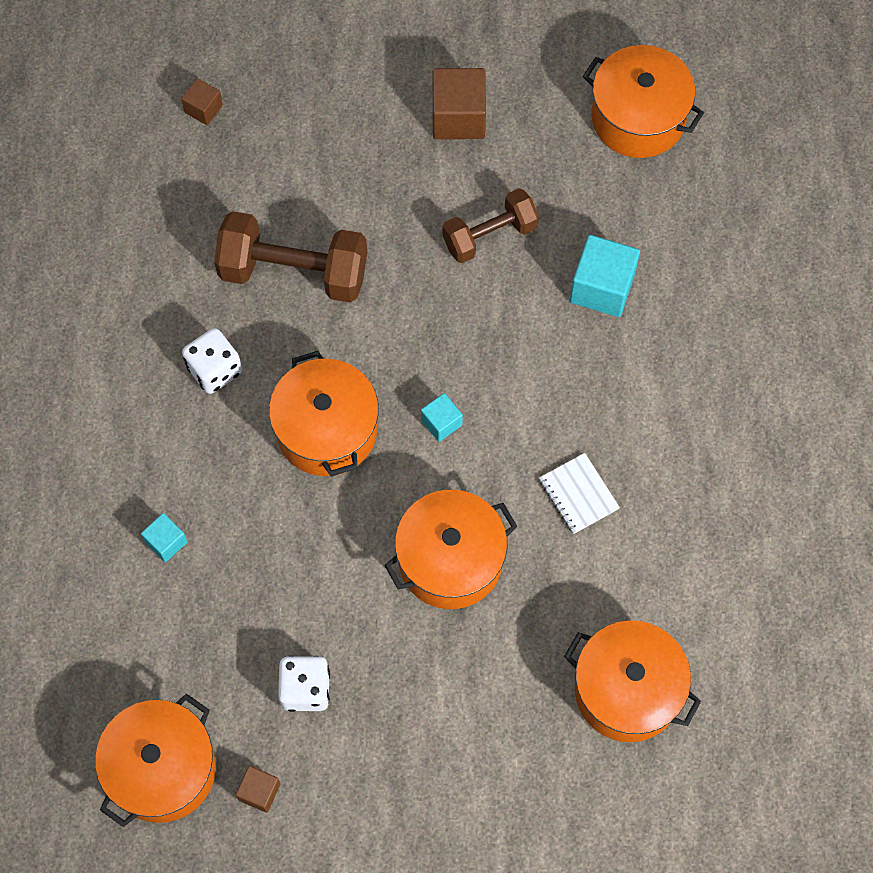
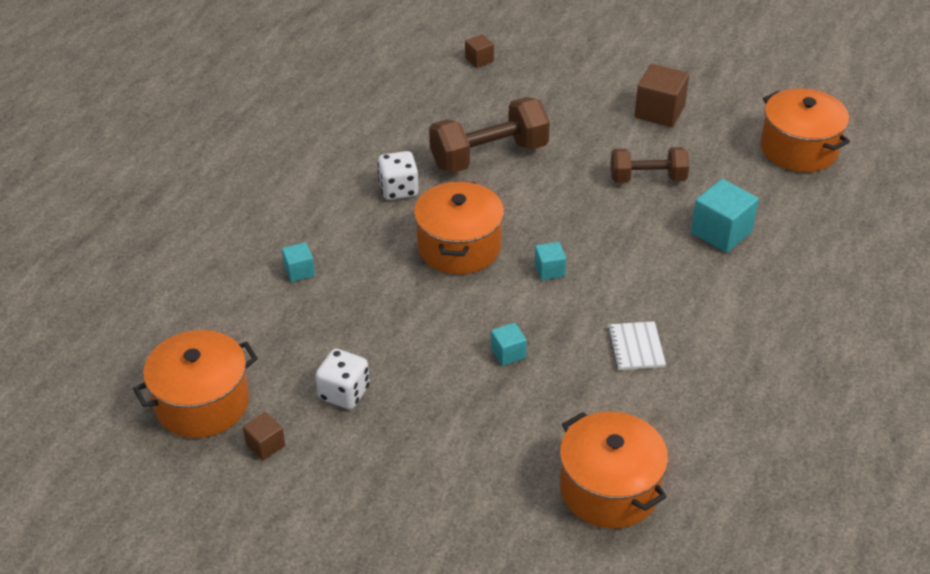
camera: 25 degrees right, 25 degrees down
(293, 272) = (489, 156): brown dumbbell -> brown dumbbell turned 60 degrees counterclockwise
(450, 560) = (508, 353): orange pot -> turquoise cube

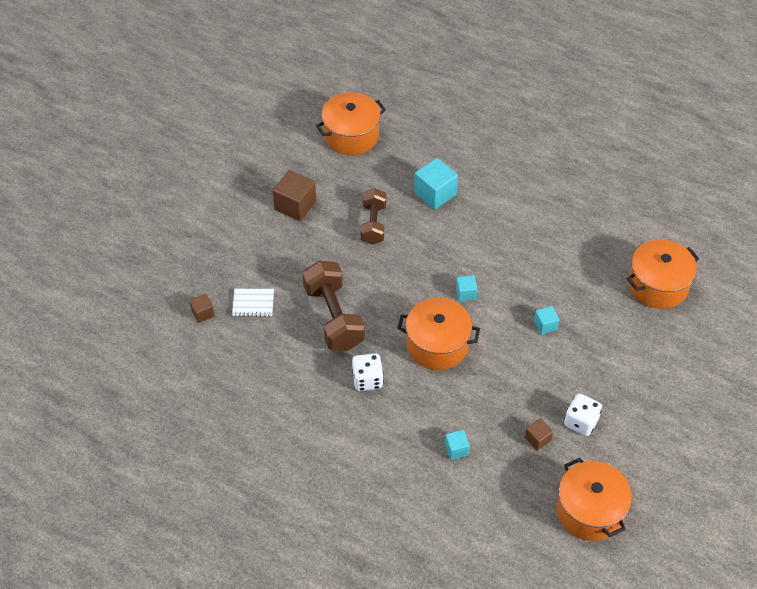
camera: 85 degrees left, 10 degrees up
(265, 445) = (628, 470): brown cube -> brown cube (537, 439)
(636, 347) = (542, 255): white notebook -> white notebook (253, 303)

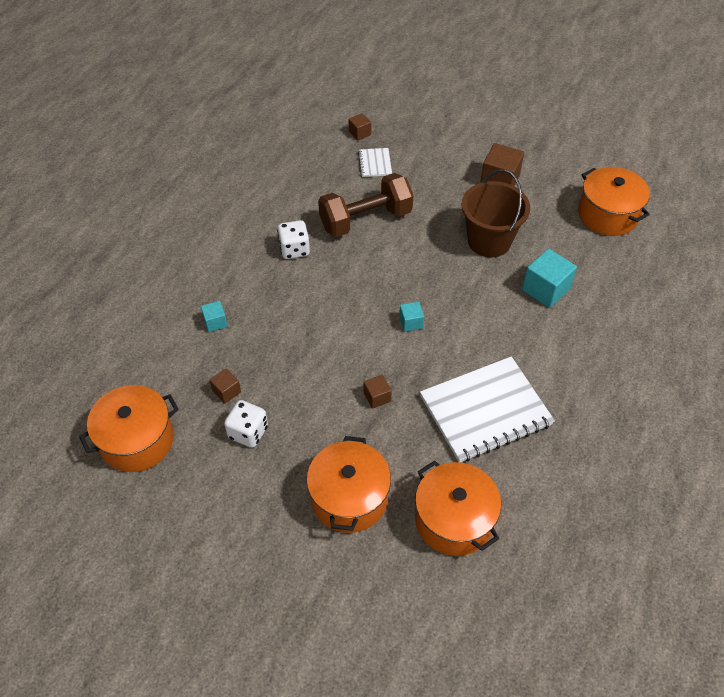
camera: 85 degrees right, 0 degrees up
(373, 224) = (489, 241): brown dumbbell -> brown bucket
(437, 345) = (340, 301): orange pot -> orange pot (349, 498)
(545, 325) = (377, 397): turquoise cube -> brown cube
(559, 252) = (485, 410): none -> white notebook

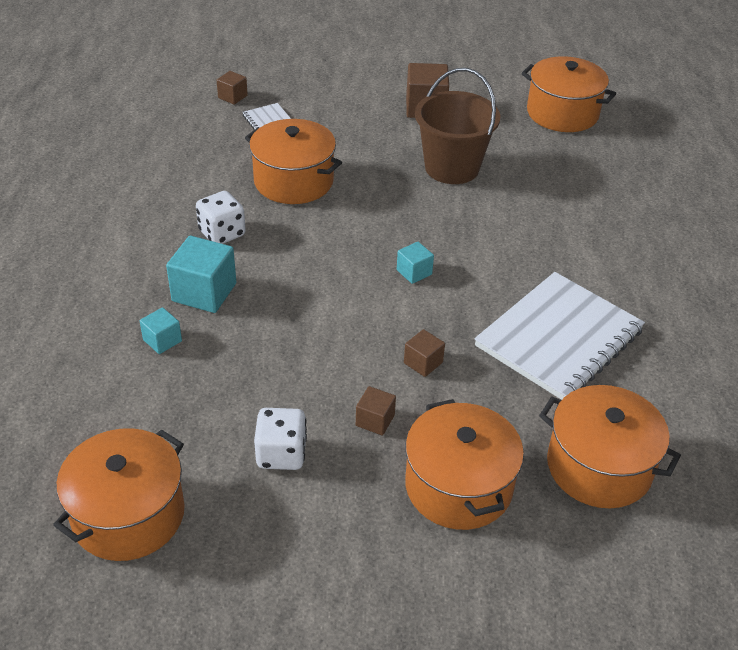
camera: 25 degrees left, 10 degrees down
(226, 391) = (224, 415): brown cube -> brown cube (375, 420)
(366, 220) = (293, 181): brown dumbbell -> orange pot
(545, 289) = (544, 199): turquoise cube -> turquoise cube (204, 292)

